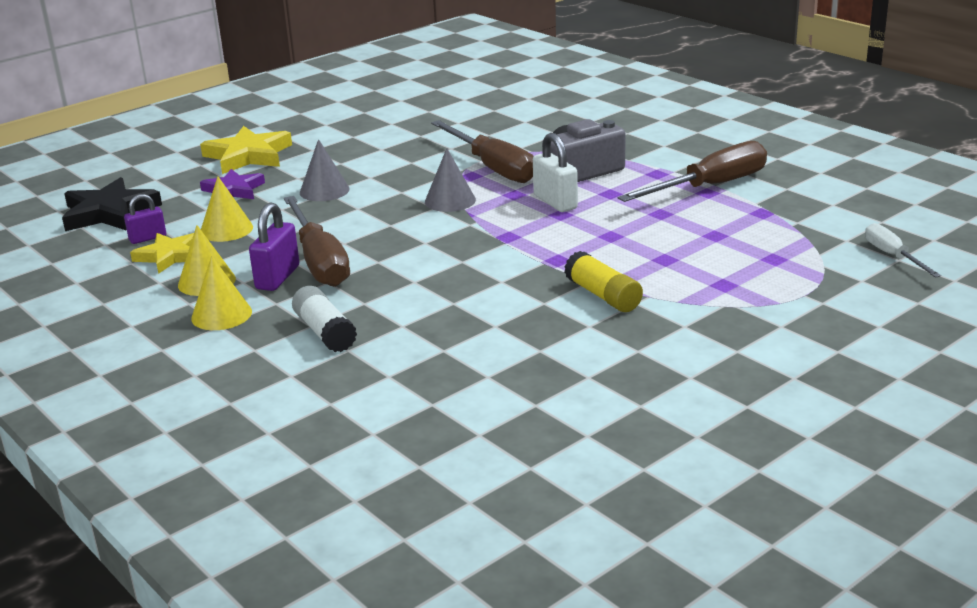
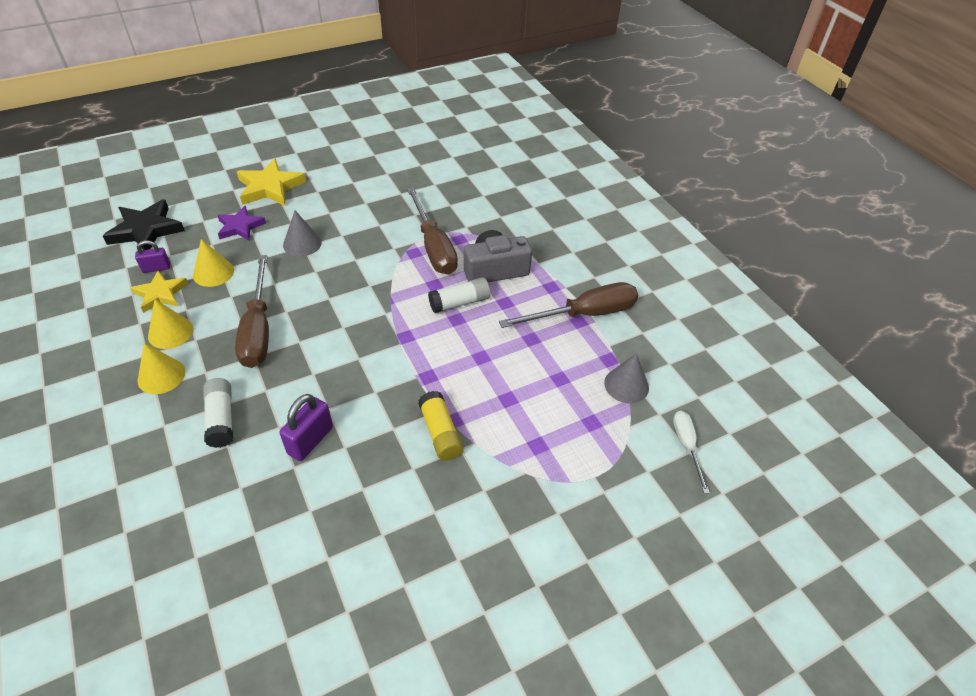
camera: 10 degrees right, 20 degrees up
(278, 277) = (220, 341): purple padlock -> purple padlock (310, 440)
(450, 200) = (384, 280): grey cone -> grey cone (626, 385)
(555, 202) = (459, 303): white padlock -> white glue stick

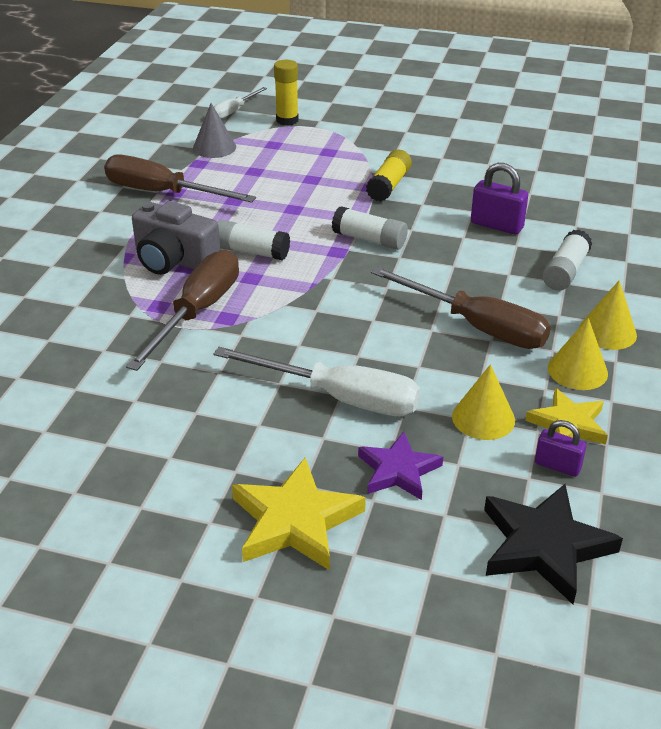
camera: 135 degrees left, 10 degrees down
(258, 329) = (476, 326): brown screwdriver -> brown screwdriver turned 90 degrees clockwise
(302, 243) = (339, 398): grey cone -> white screwdriver
(310, 440) = (496, 225): purple padlock -> purple padlock turned 45 degrees clockwise
(395, 361) = (369, 239): none -> white glue stick
(628, 468) = (287, 120): none -> yellow glue stick

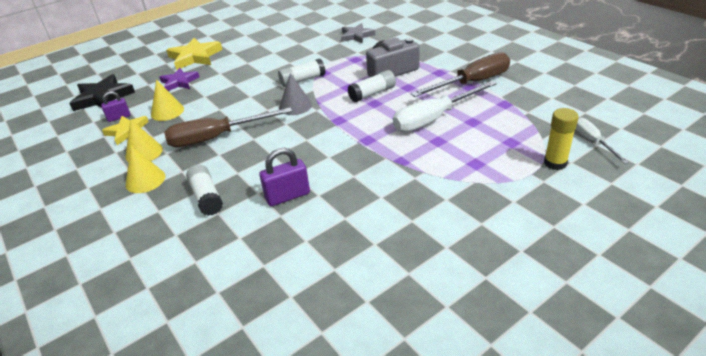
camera: 130 degrees right, 0 degrees up
(63, 341) = (356, 36): none -> grey star
(197, 312) = (337, 67): brown screwdriver -> none
(214, 147) = (526, 116): grey cone -> grey cone (295, 106)
(339, 398) = (233, 83): white screwdriver -> white screwdriver (434, 118)
(369, 239) = (337, 135): white glue stick -> white glue stick (302, 80)
(389, 186) = (393, 171): yellow glue stick -> none

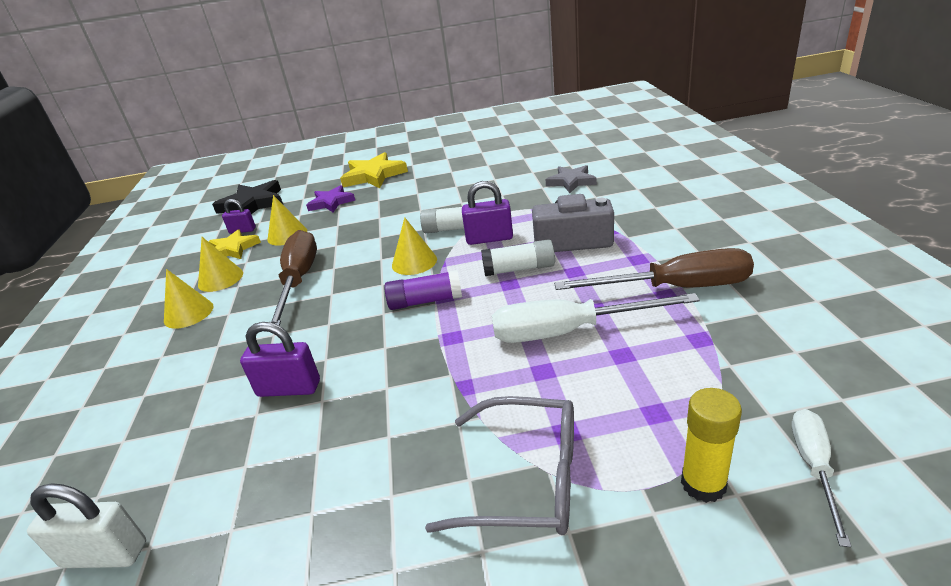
camera: 30 degrees right, 5 degrees down
(206, 197) = (215, 357): white glue stick -> none
(217, 137) = (298, 281): brown screwdriver -> brown screwdriver turned 75 degrees clockwise
(264, 311) = (105, 554): none -> white padlock
(295, 106) = (414, 262): grey cone -> yellow cone
(329, 125) = (425, 301): none -> purple glue stick
(334, 81) = (489, 238): none -> purple padlock
(475, 189) = (527, 479): none -> grey glasses

